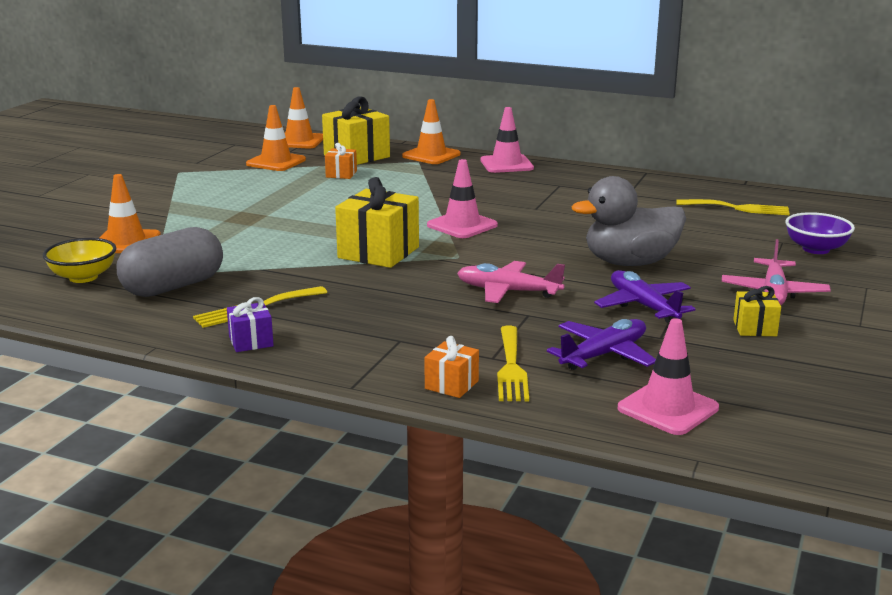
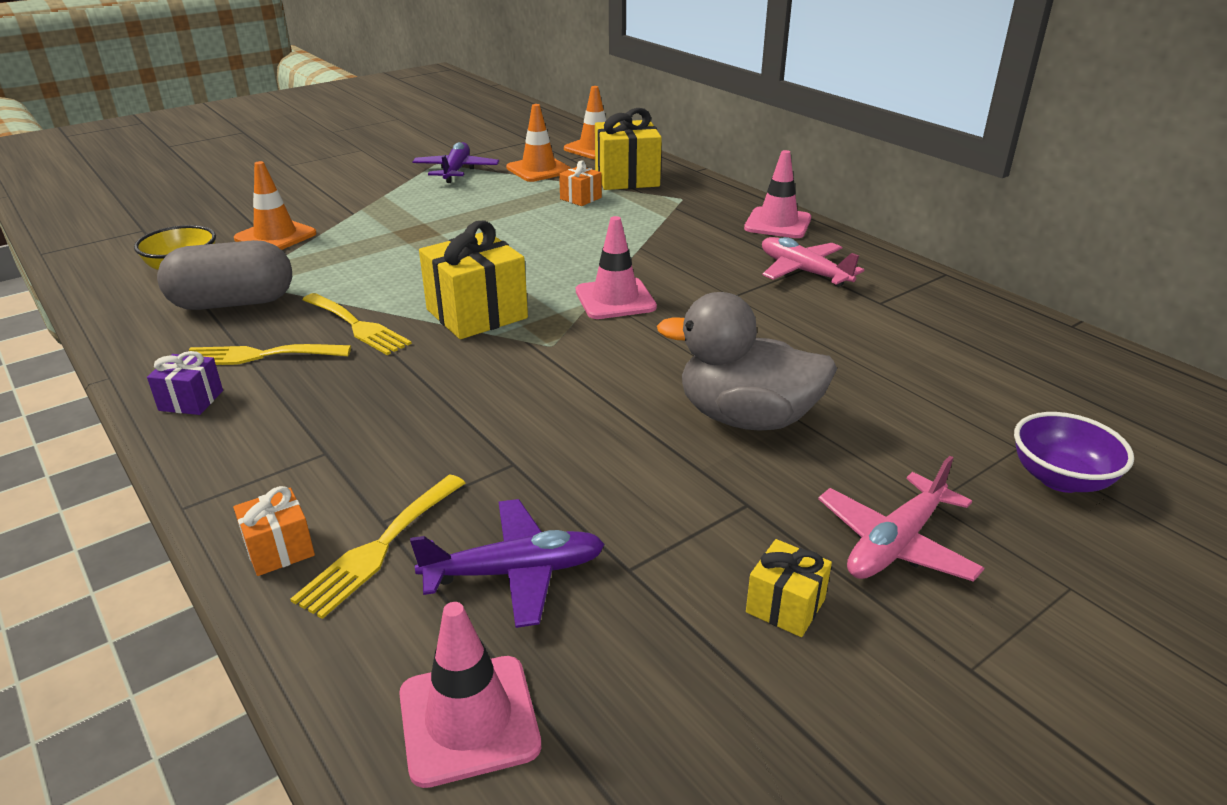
camera: 30 degrees right, 10 degrees up
(431, 155) = (707, 193): orange traffic cone -> none
(507, 291) = (537, 417): pink plane -> pink plane (803, 271)
(643, 306) = (674, 501): purple plane -> purple plane (456, 171)
(738, 208) = (1013, 366): yellow fork -> yellow fork (357, 326)

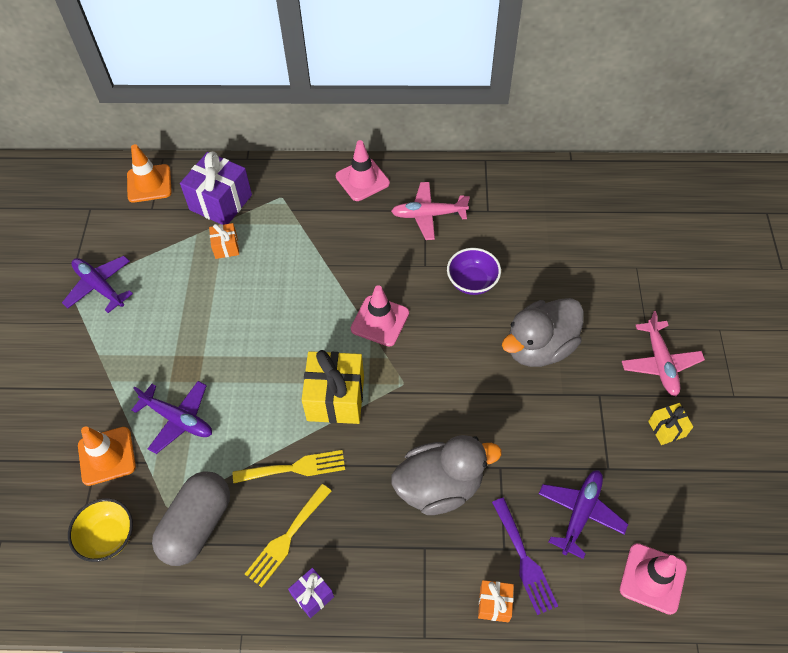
camera: 50 degrees left, 25 degrees up
(352, 250) = (178, 419): none -> purple plane
(379, 548) = (524, 559): yellow fork -> purple fork
(431, 427) = (439, 486): none -> grey duck
(538, 170) = (152, 239): orange traffic cone -> none
(627, 178) = (221, 202): yellow gift -> purple gift
(1060, 478) = (665, 273): purple bowl -> purple bowl (472, 282)

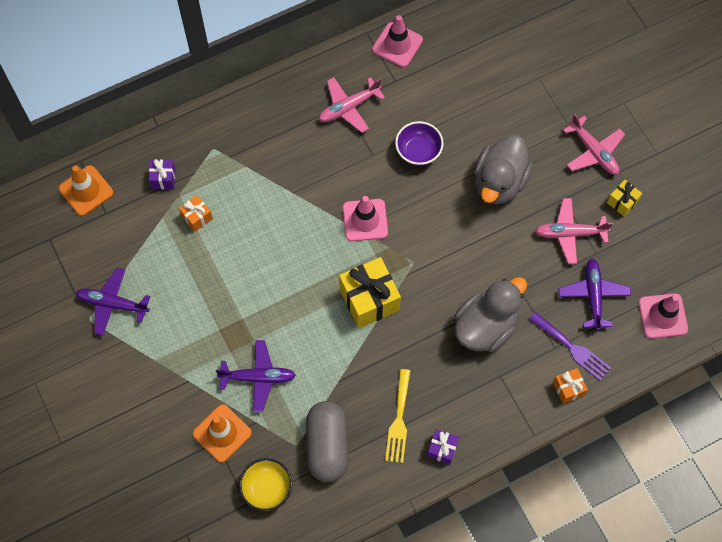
camera: 30 degrees left, 10 degrees up
(221, 202) = (163, 178): purple gift -> purple gift, size x0.51
(295, 468) = (372, 368): yellow fork -> none
(362, 180) = (273, 100): pink traffic cone -> pink traffic cone (397, 45)
(588, 433) = (569, 233): none -> pink plane

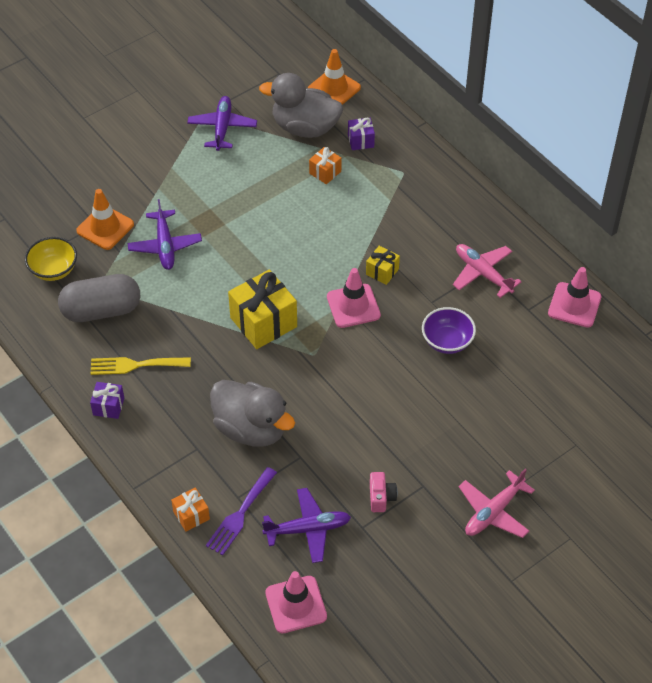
camera: 80 degrees right, 15 degrees down
(499, 182) = (429, 421): grey duck -> grey duck (305, 128)
(569, 233) = (381, 497): pink plane -> pink camera
(622, 202) = (434, 548): yellow gift -> yellow gift (382, 272)

